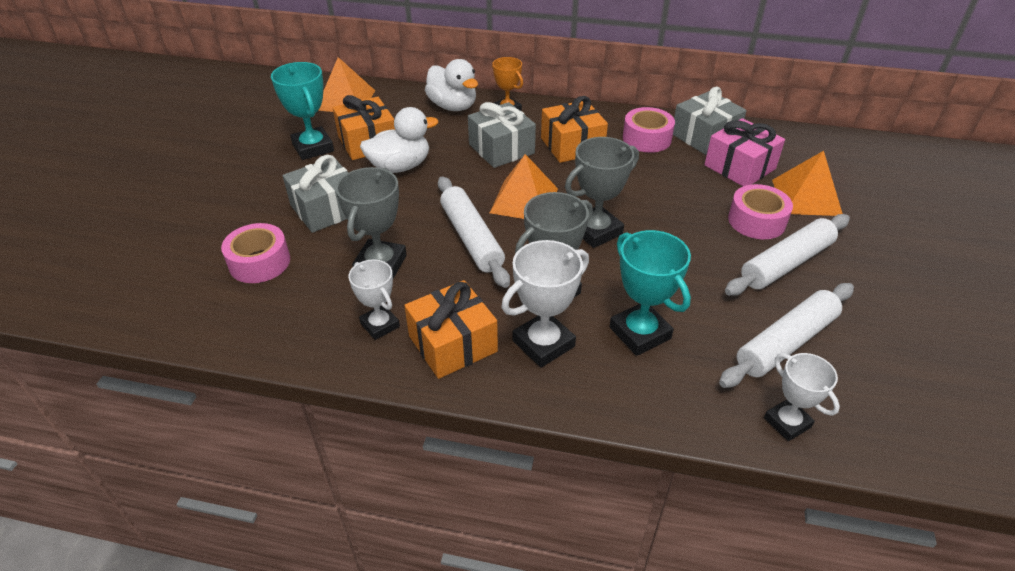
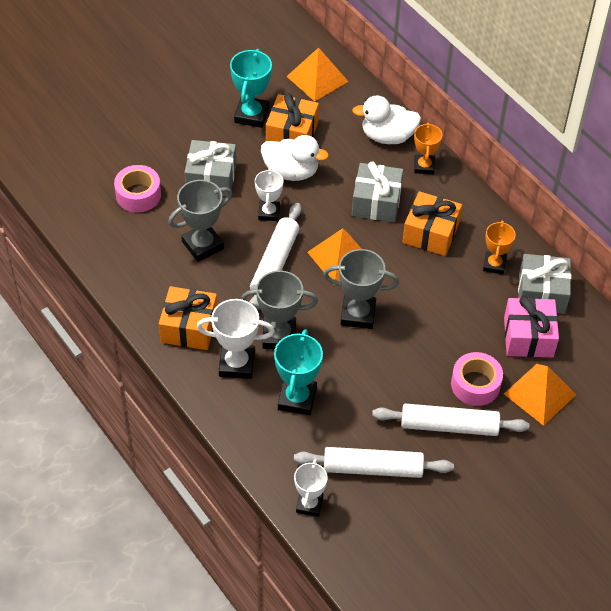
camera: 40 degrees right, 10 degrees up
(380, 325) = (163, 287): white trophy -> white trophy (269, 213)
(453, 106) = (387, 136): white duck -> white duck turned 90 degrees clockwise
(646, 139) = (494, 265): pink tape -> orange trophy

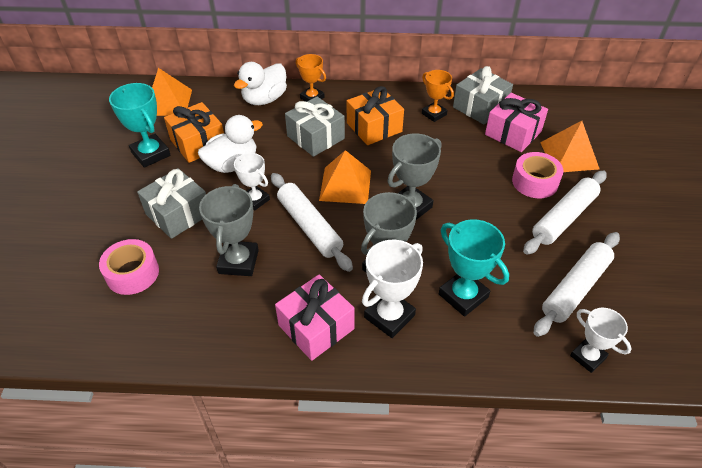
camera: 50 degrees left, 5 degrees down
(189, 327) = (316, 327): orange gift -> pink gift

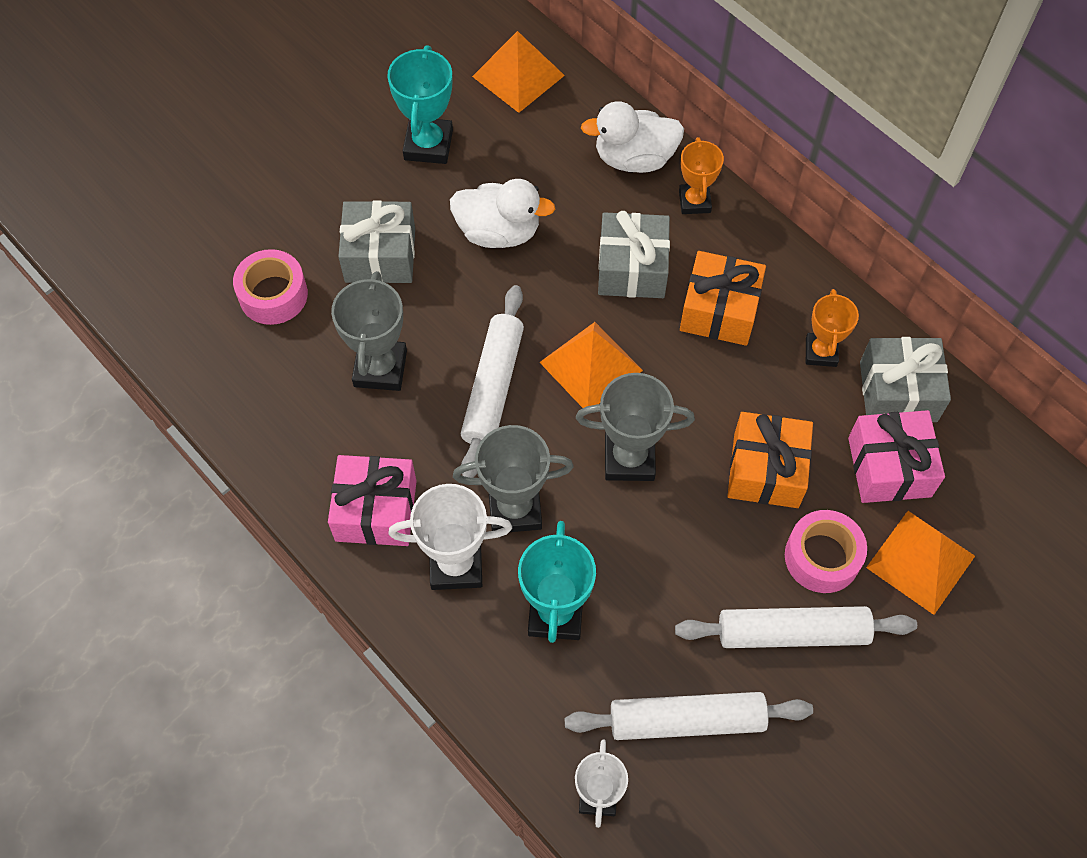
camera: 45 degrees right, 15 degrees up
(198, 143) = (492, 169): orange gift -> orange gift (766, 470)
(238, 262) = (380, 368): grey trophy -> grey trophy turned 45 degrees counterclockwise
(255, 200) = (474, 303): white trophy -> none

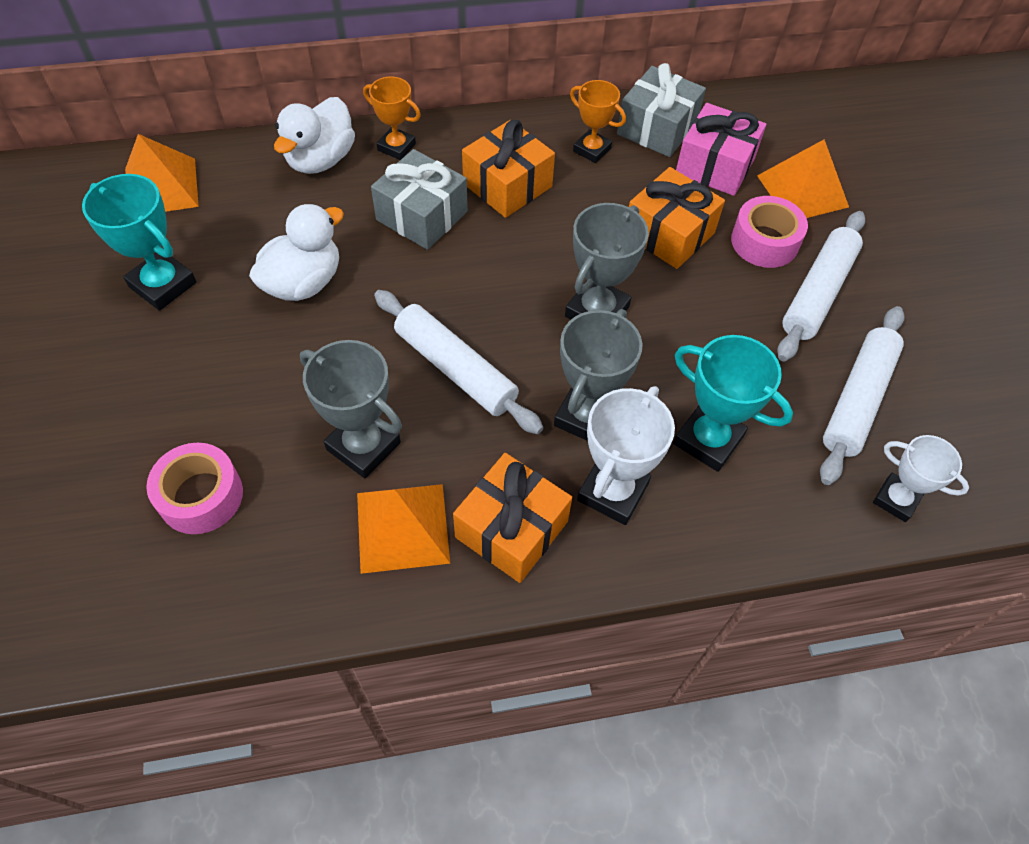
camera: 60 degrees left, 5 degrees down
(376, 510) = (511, 529): pink gift -> orange gift
(380, 255) = (242, 382): grey gift -> none
(591, 366) = (491, 290): orange pyramid -> orange pyramid (402, 527)

